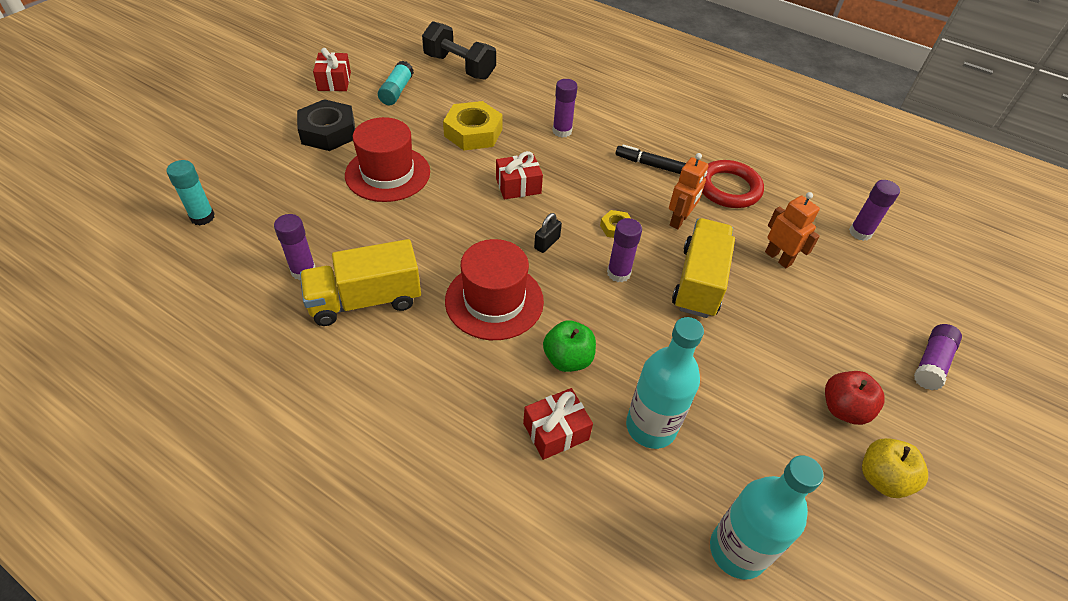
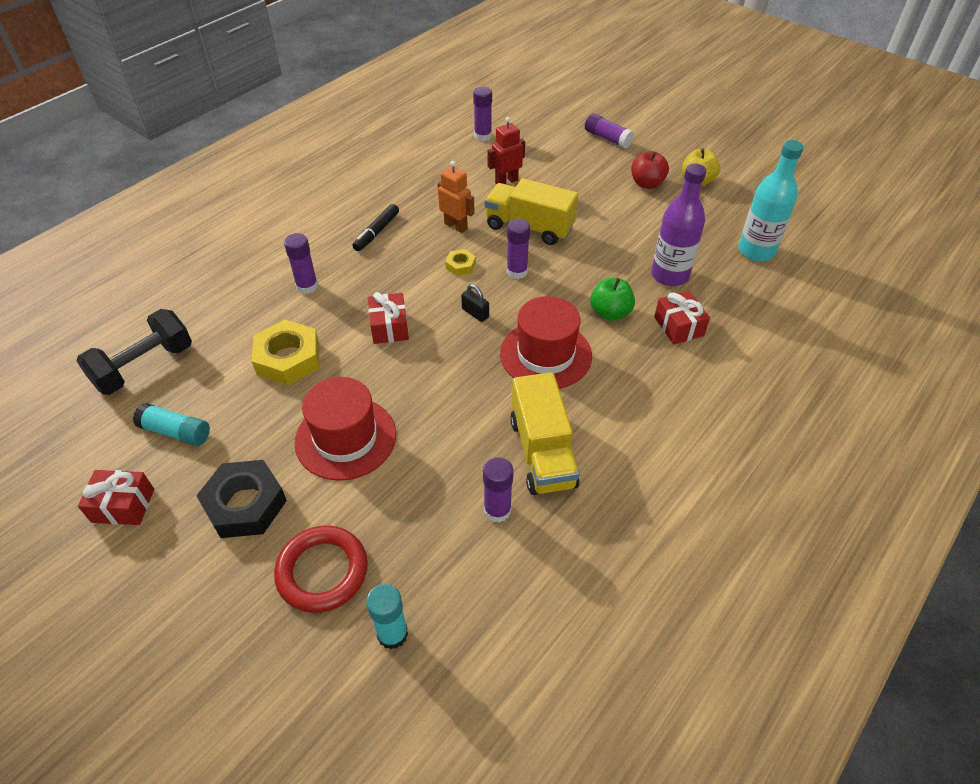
camera: 80 degrees left, 0 degrees up
(651, 427) = (670, 275): turquoise bottle -> purple bottle
(728, 188) = (419, 191): red ring -> red ring (322, 571)
(778, 258) = (506, 181): orange robot -> red robot

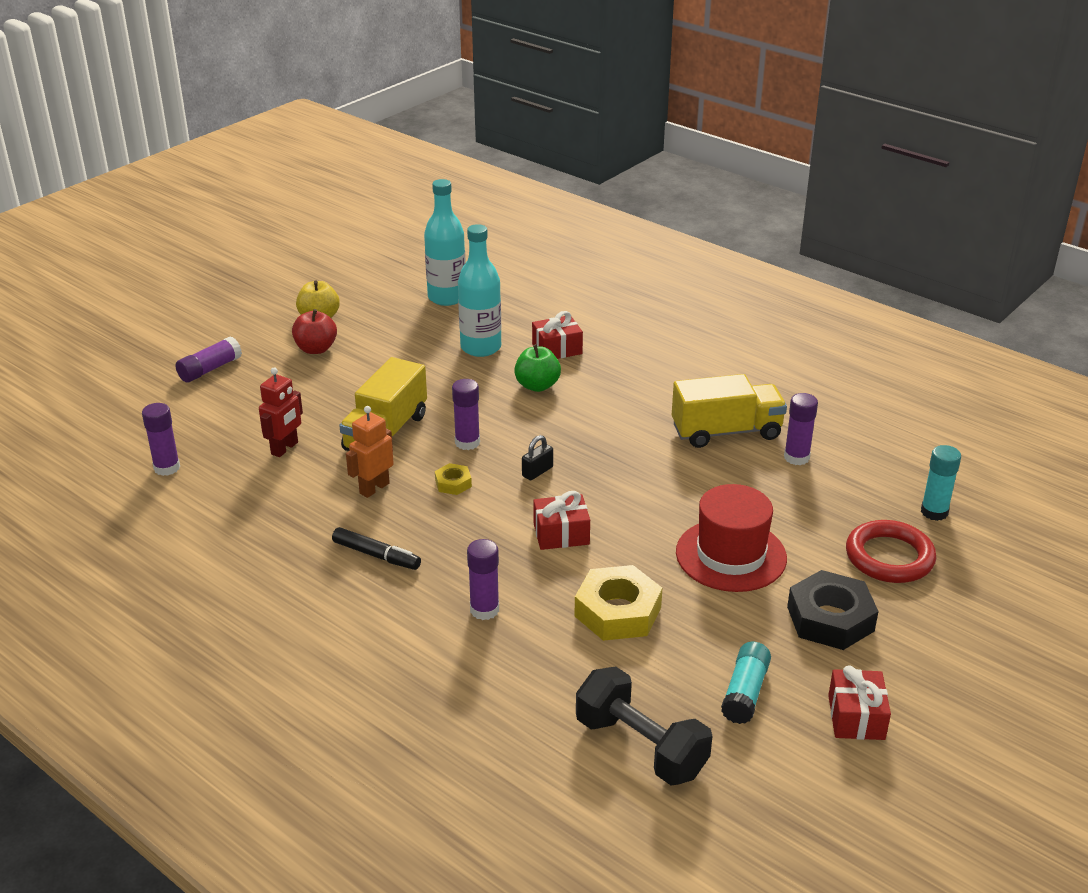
camera: 90 degrees left, 15 degrees down
(506, 181) = (285, 448): red robot -> red robot turned 120 degrees counterclockwise
(545, 354) = (600, 426): red hat -> none
(670, 275) = (481, 347): purple bottle -> turquoise bottle

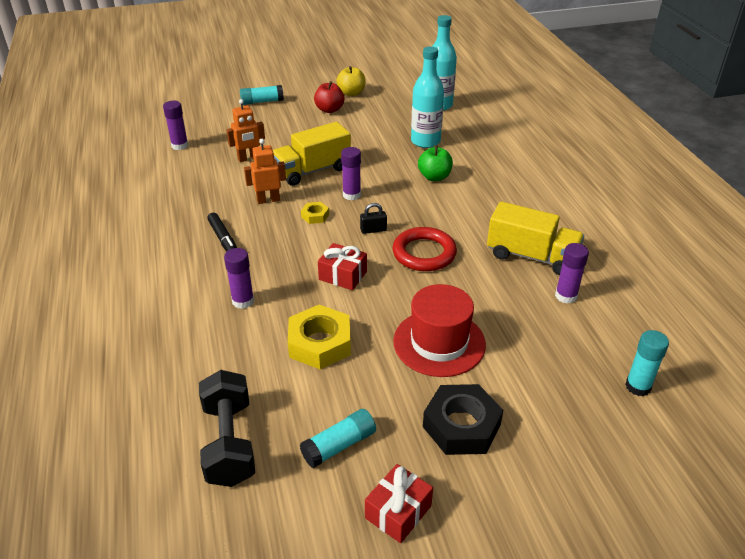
camera: 35 degrees right, 5 degrees up
(210, 369) = (262, 101): purple glue stick -> turquoise glue stick
(285, 448) = (248, 158): red robot -> orange robot
(557, 349) = (473, 159): red gift -> none
(889, 557) = (560, 403): red ring -> red ring (424, 253)

